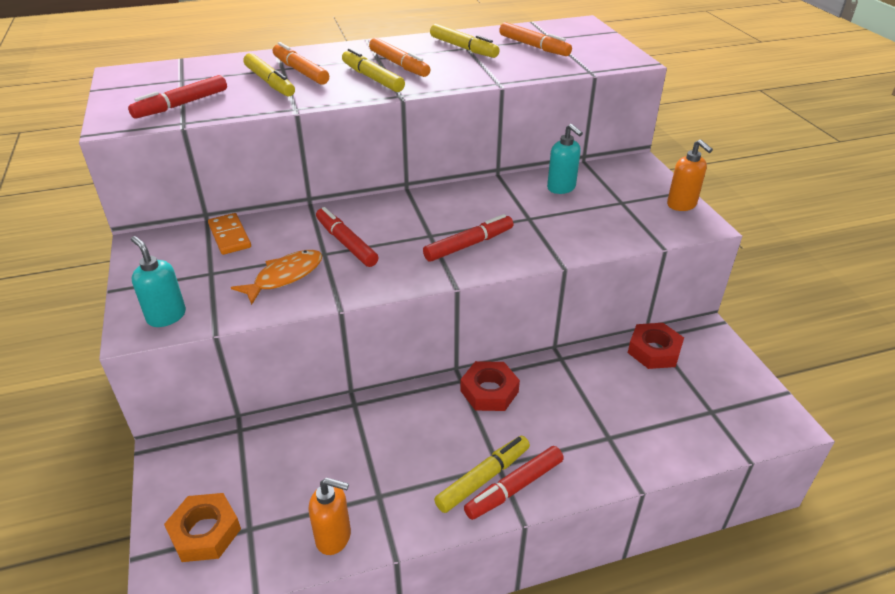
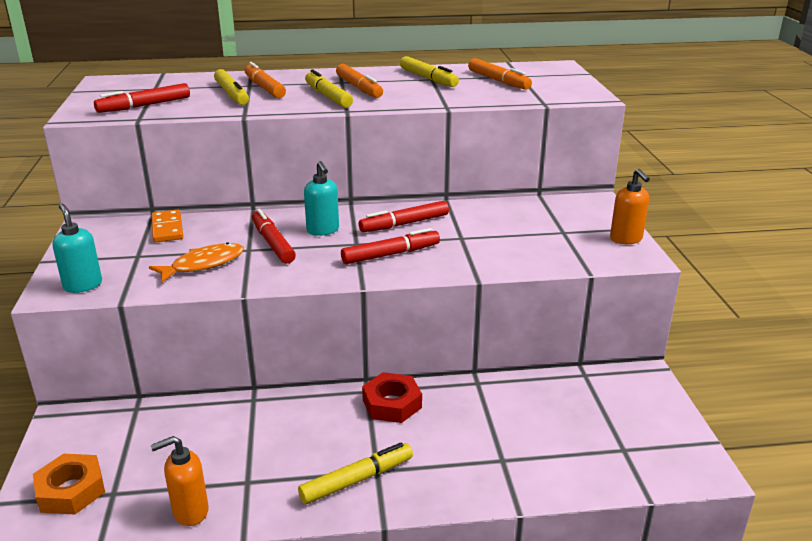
camera: 10 degrees right, 10 degrees down
(334, 537) = (190, 511): orange soap dispenser -> orange soap dispenser turned 135 degrees clockwise
(514, 488) = (386, 492): red marker -> red marker (404, 224)
(561, 188) = (505, 215): turquoise soap dispenser -> turquoise soap dispenser (323, 230)
(654, 351) = (579, 387): red nut -> none

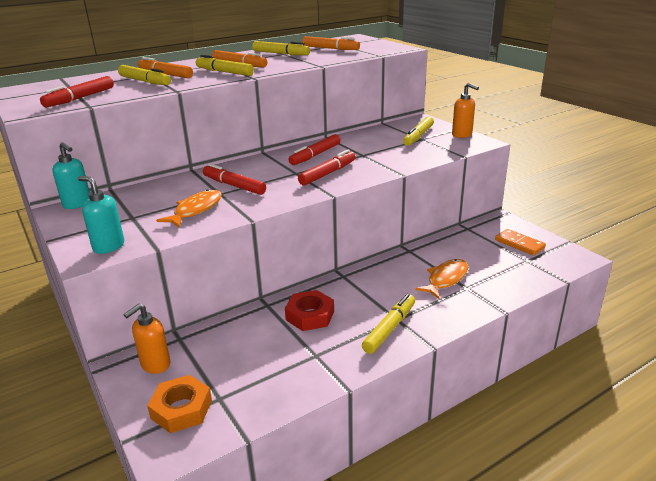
camera: 25 degrees left, 0 degrees up
(167, 228) = (136, 195): orange domino -> orange domino (519, 244)
(190, 511) = (292, 388): orange soap dispenser -> orange soap dispenser (155, 365)
(323, 230) = (262, 170): turquoise soap dispenser -> turquoise soap dispenser (77, 204)
(392, 404) = (367, 278): red nut -> red nut (310, 315)
(486, 438) = (446, 279): none -> orange fish
(563, 227) = (418, 136): none -> yellow marker

